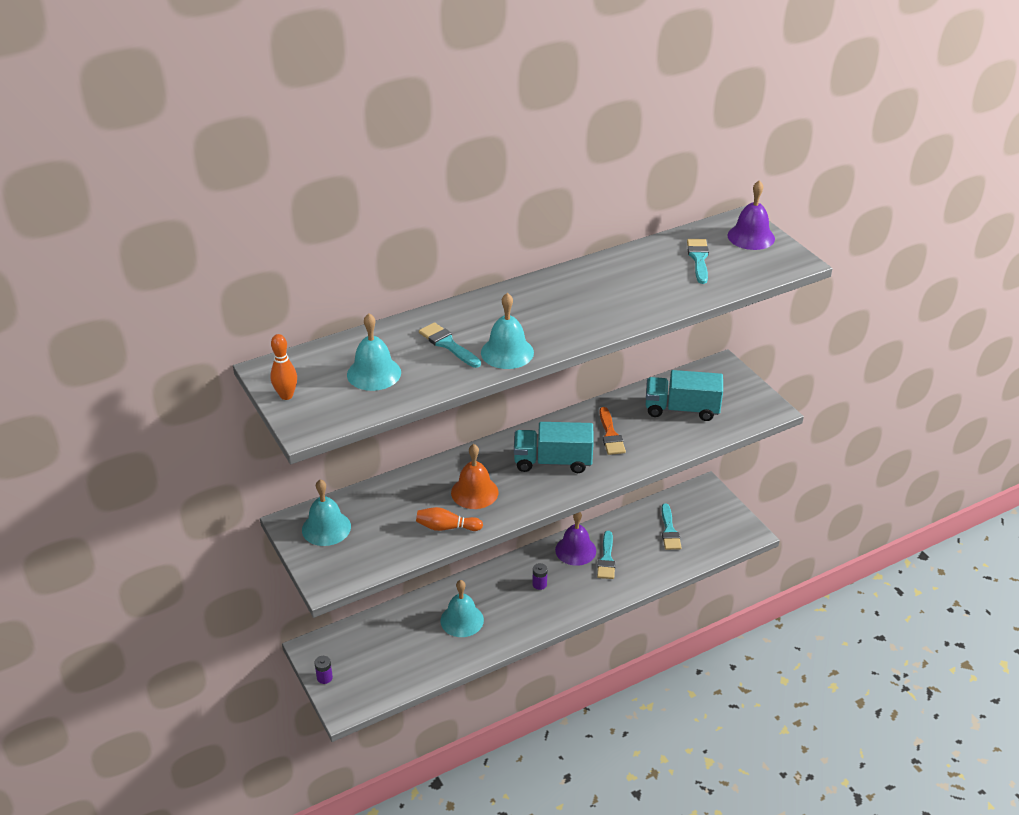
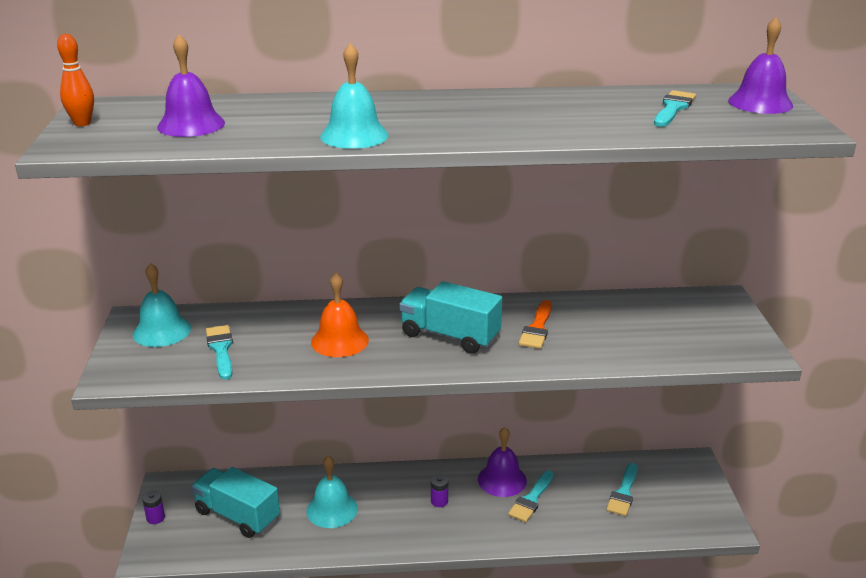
camera: 25 degrees right, 10 degrees down
(374, 373) = (191, 125): turquoise bell -> purple bell
(446, 527) = (280, 364): orange bowling pin -> none
(448, 344) = (297, 119): turquoise brush -> turquoise brush (221, 349)
(682, 409) = (642, 325): turquoise truck -> turquoise truck (237, 515)

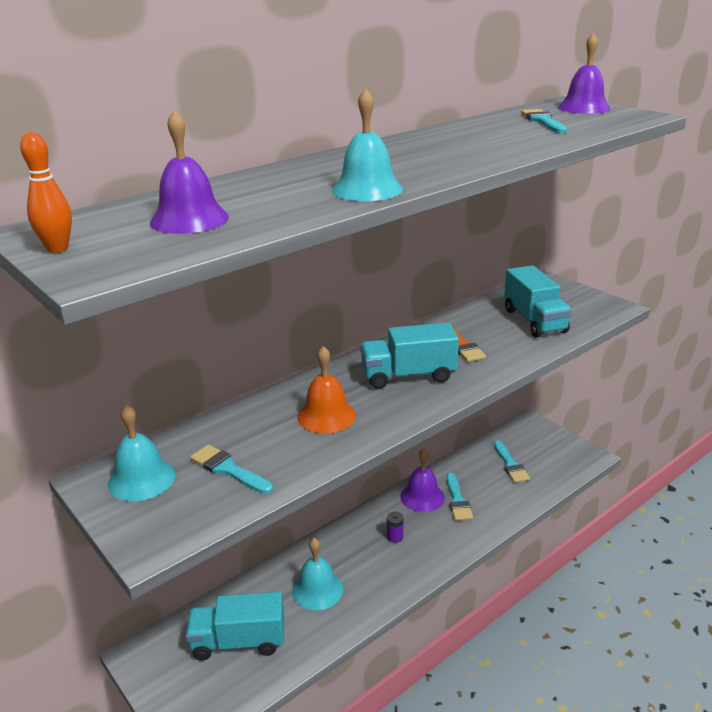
camera: 35 degrees left, 0 degrees up
(155, 518) = (158, 690): purple battery -> none
(646, 333) = (534, 321): none -> turquoise truck

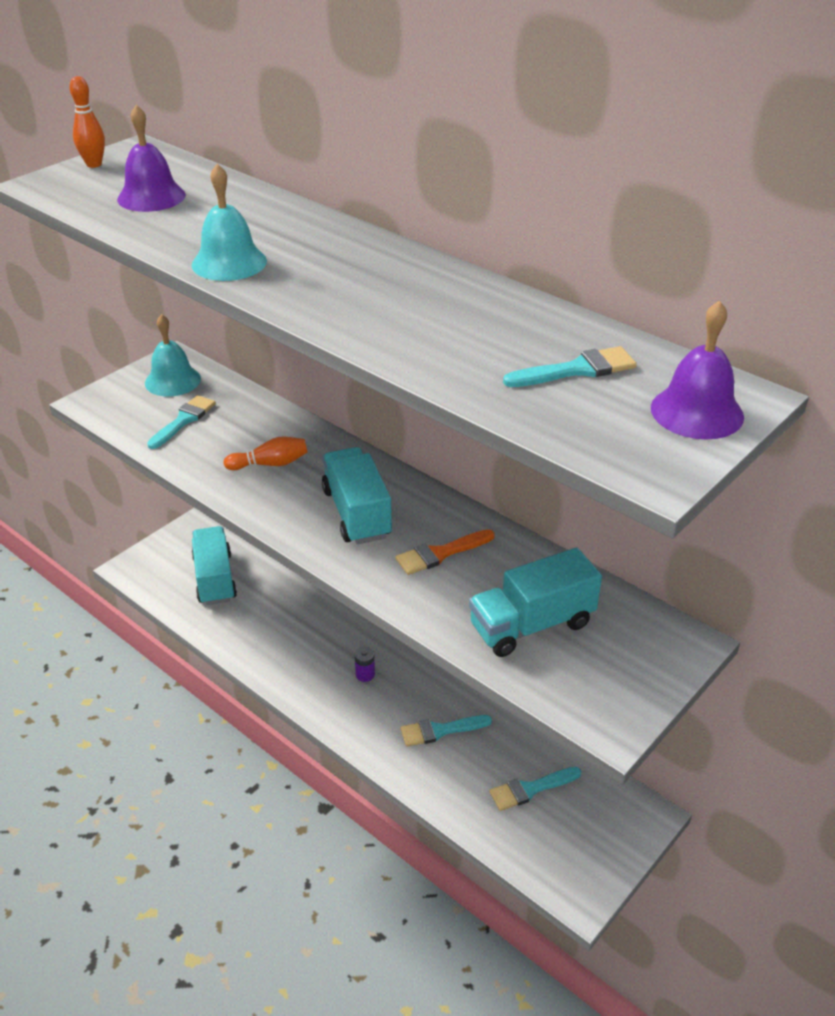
camera: 80 degrees right, 10 degrees up
(317, 590) = (280, 621): turquoise bell -> none
(326, 416) = (270, 464): orange bell -> orange bowling pin
(422, 497) = (440, 694): purple bell -> none

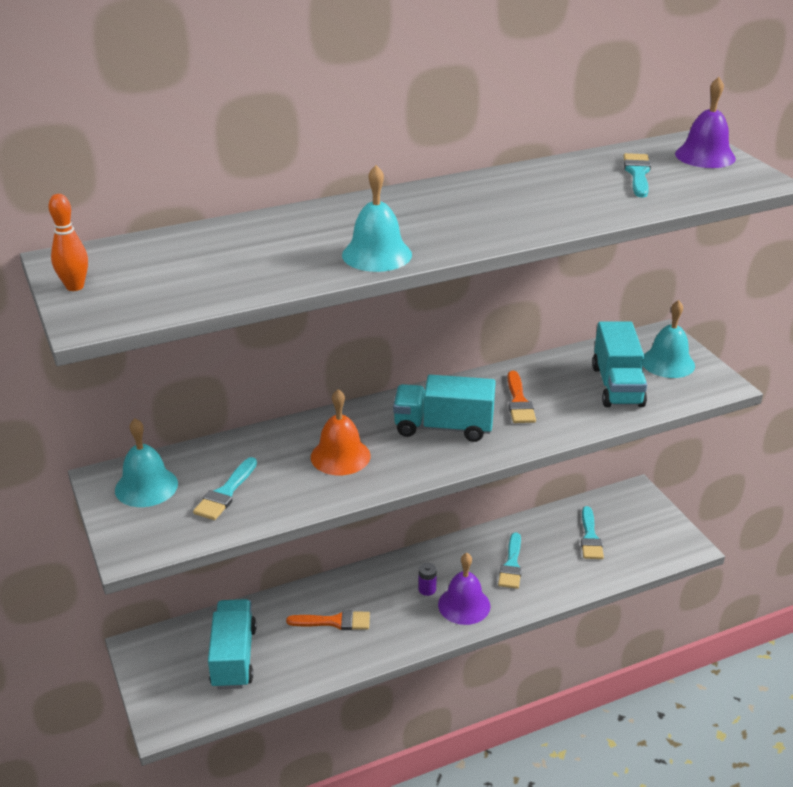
camera: 65 degrees left, 5 degrees down
(151, 197) = (197, 268): purple bell -> purple bell (464, 605)
(183, 420) = (225, 493): turquoise brush -> turquoise brush turned 120 degrees counterclockwise
(215, 579) = (234, 657): turquoise truck -> turquoise truck turned 75 degrees clockwise
(270, 464) = (340, 456): orange bowling pin -> orange bell
(287, 624) = (334, 622): none -> orange brush
(622, 661) = (667, 363): none -> turquoise bell

